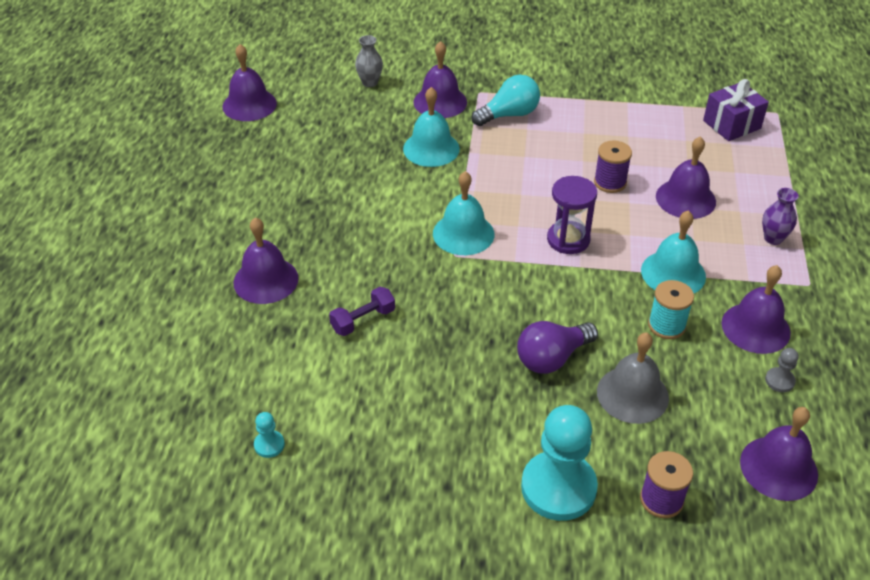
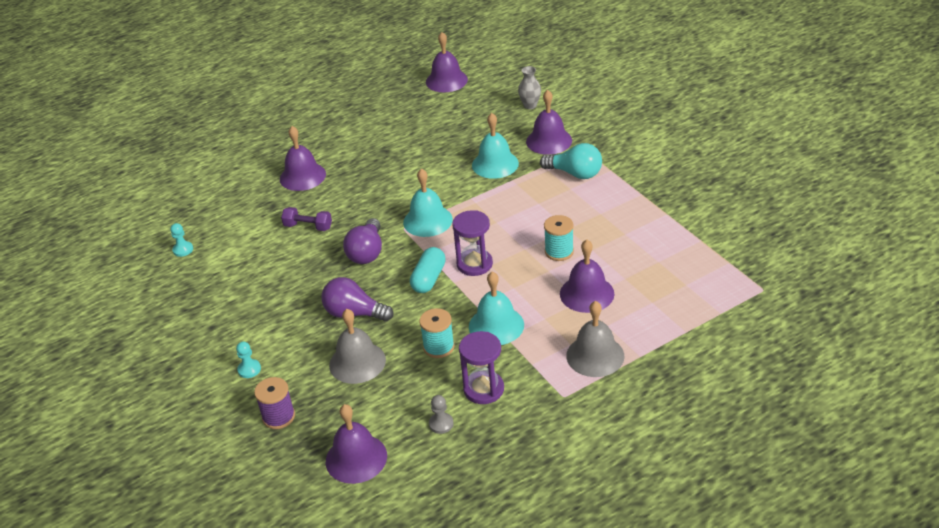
camera: 55 degrees right, 5 degrees down
(462, 299) = (367, 252): none -> purple light bulb
(556, 279) = (429, 279): none -> turquoise capsule
(558, 487) = (249, 369): turquoise pawn -> turquoise pawn, size x0.42
(610, 182) = (559, 252): purple spool -> turquoise spool
(731, 124) = (711, 274): purple gift -> none
(755, 327) = (483, 389): purple bell -> purple hourglass
(773, 238) = (595, 355): purple vase -> grey bell

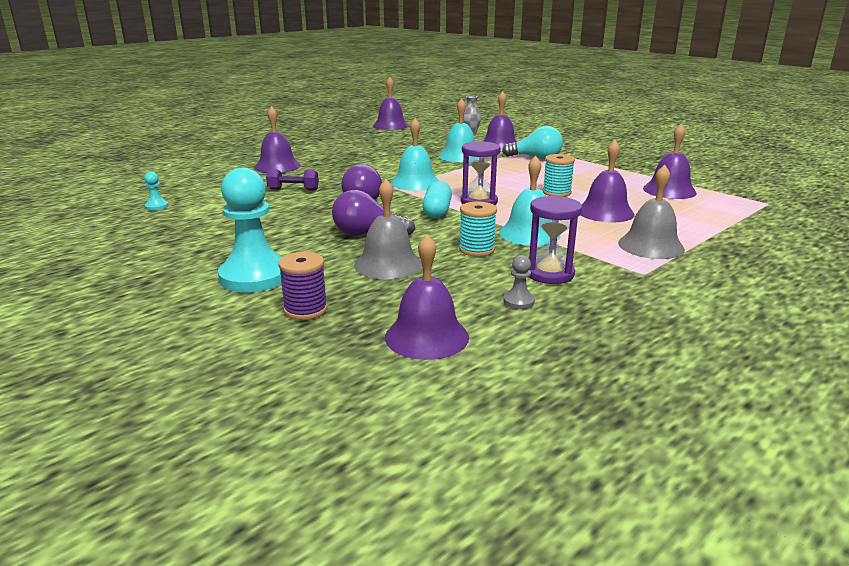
camera: 15 degrees left, 15 degrees down
(249, 369) = (254, 276): turquoise pawn -> turquoise pawn, size x2.40
(677, 256) = (669, 190): none -> purple bell

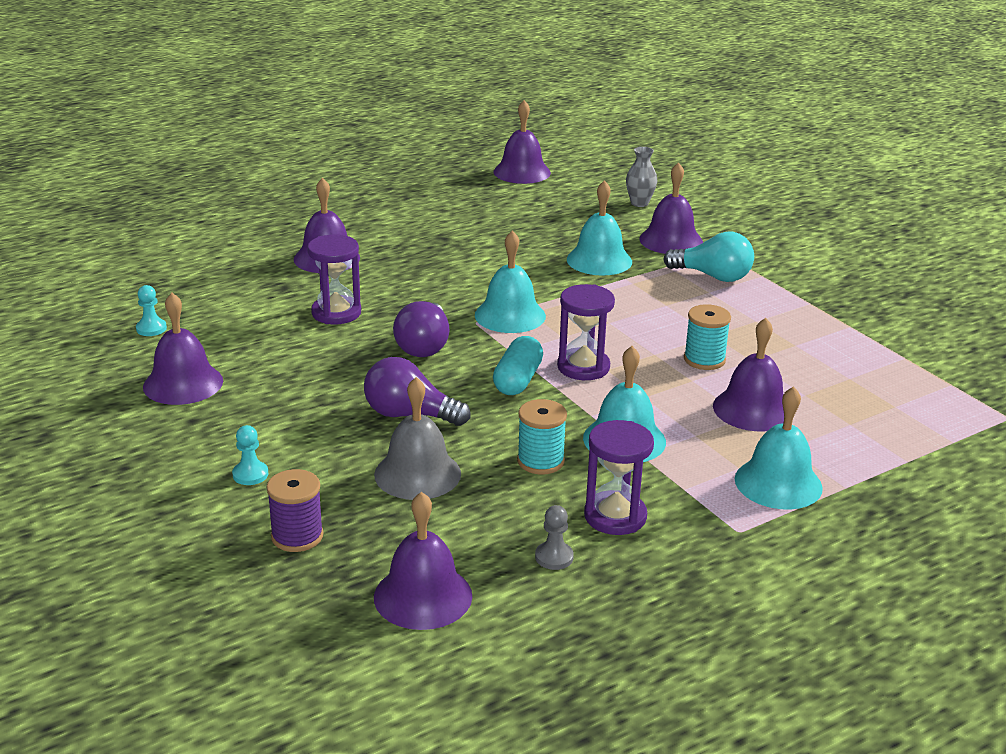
camera: 10 degrees right, 5 degrees up
(254, 276) = (250, 474): turquoise pawn -> turquoise pawn, size x0.42
(293, 190) = (336, 313): purple dumbbell -> purple hourglass
(651, 246) = (778, 483): grey bell -> turquoise bell
(669, 190) = (875, 373): purple bell -> purple bell (183, 383)

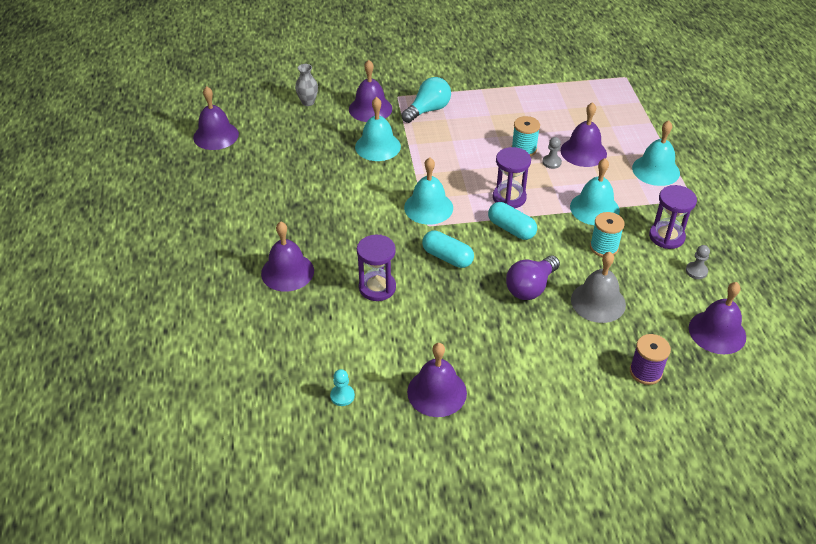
camera: 65 degrees left, 15 degrees up
(250, 474) = (570, 379): turquoise pawn -> none
(424, 346) = (447, 257): purple light bulb -> turquoise capsule
(697, 387) = (551, 162): none -> grey pawn

